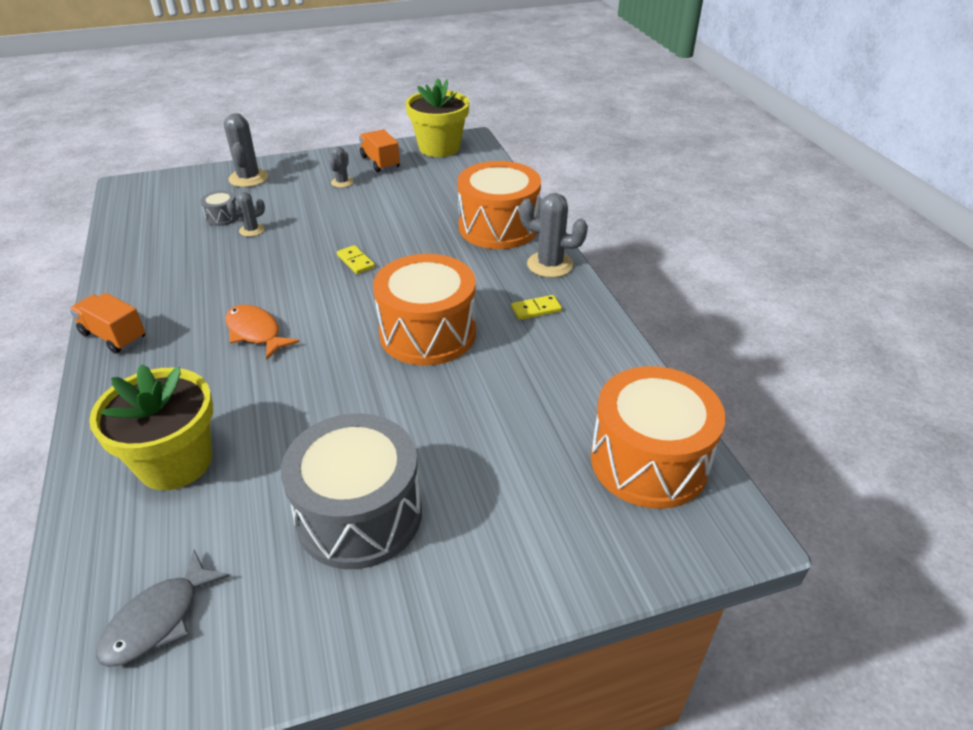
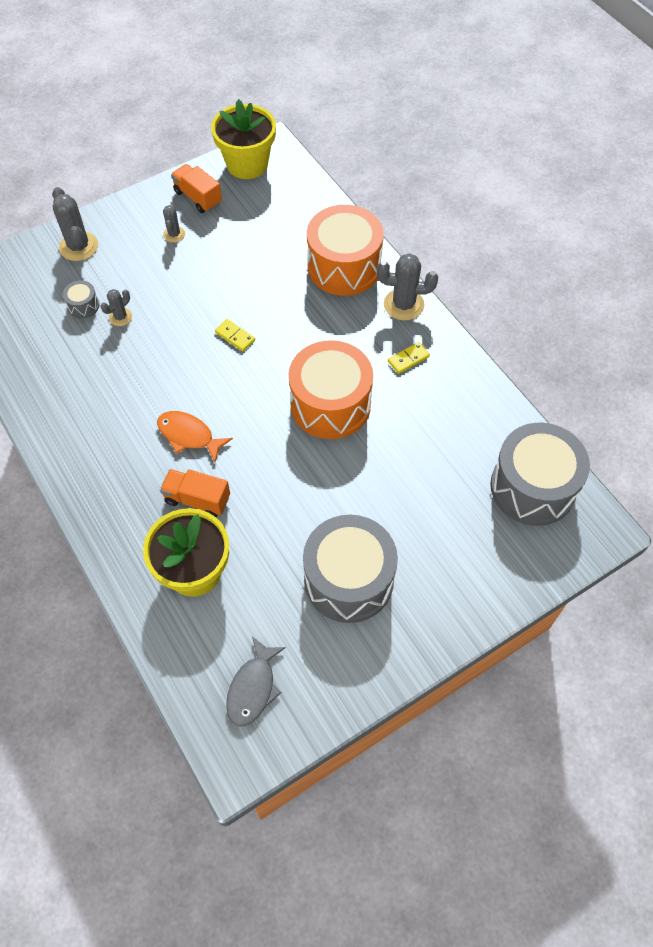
camera: 15 degrees left, 20 degrees up
(113, 336) = (70, 466): orange truck -> orange truck (197, 499)
(649, 461) = (532, 487): orange drum -> grey drum

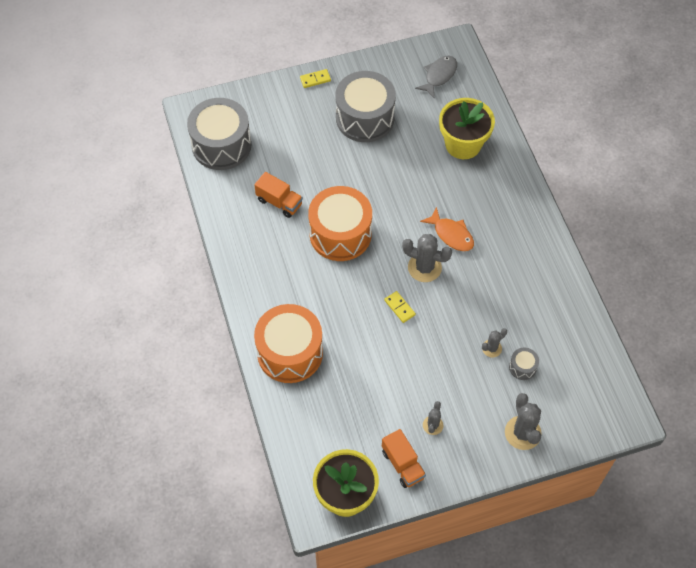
camera: 165 degrees left, 0 degrees up
(197, 499) = (453, 188): orange truck -> orange truck (279, 202)
(403, 305) = (253, 303): grey cactus -> grey cactus (424, 267)
(408, 359) = (268, 256): yellow domino -> yellow domino (315, 79)

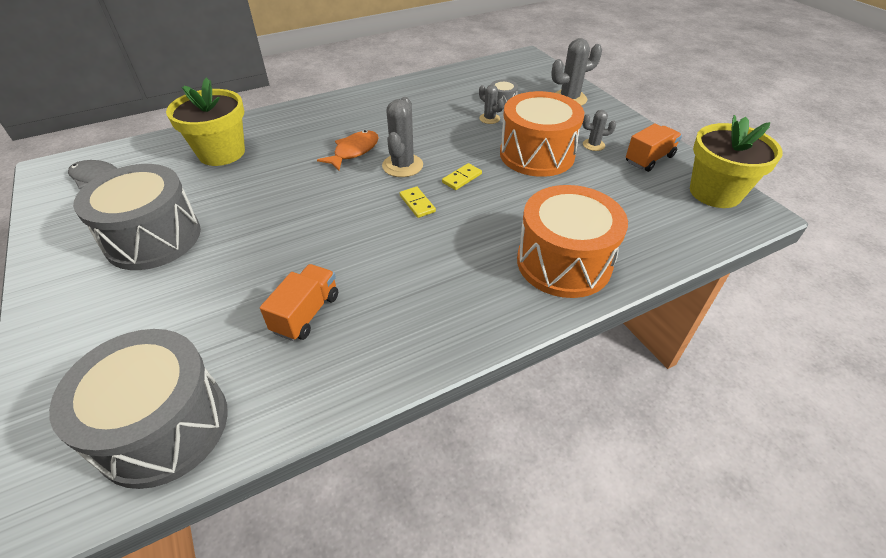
camera: 100 degrees left, 15 degrees down
(315, 79) = (47, 305): yellow domino -> yellow domino (417, 204)
(340, 234) = (362, 238): orange drum -> orange drum (537, 154)

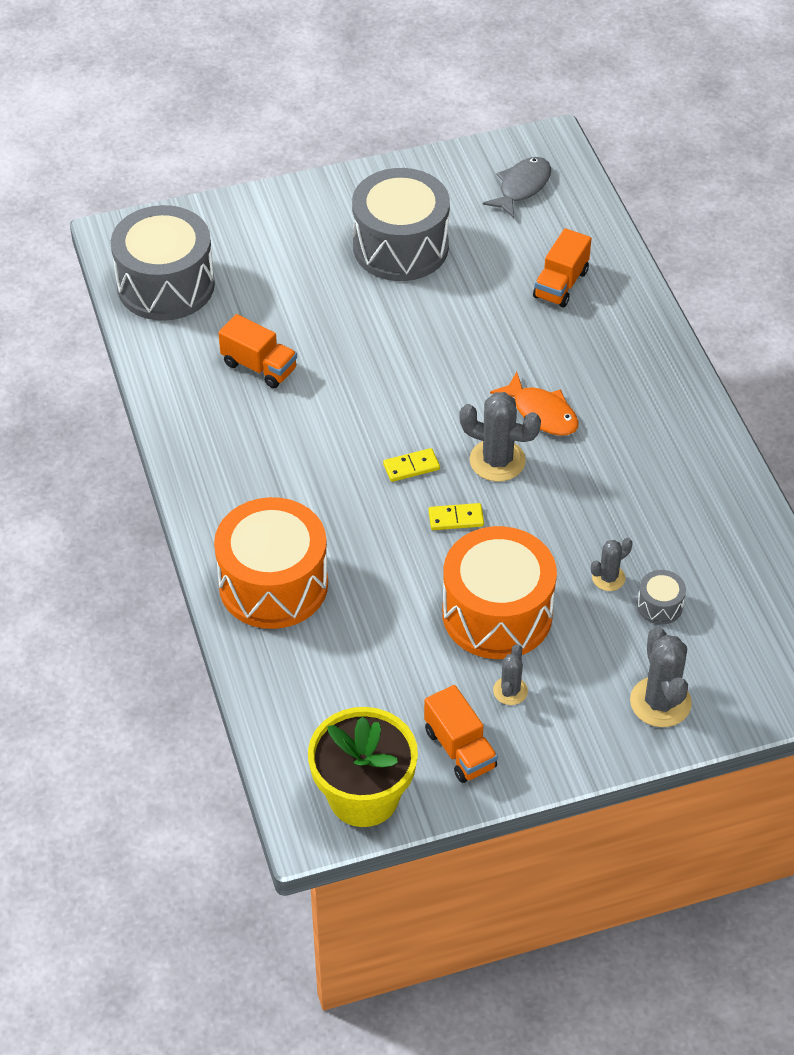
camera: 100 degrees right, 5 degrees up
(222, 153) = (561, 284): yellow flower pot -> orange truck
(462, 178) = (456, 518): yellow domino -> yellow domino turned 60 degrees counterclockwise

